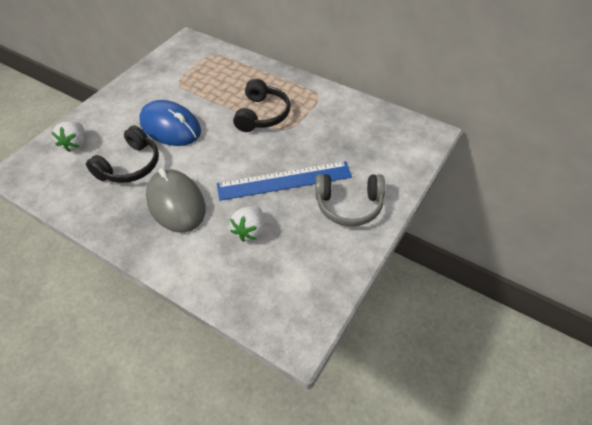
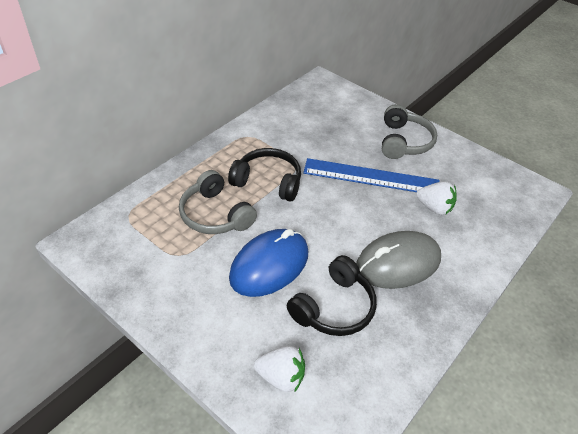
camera: 85 degrees left, 5 degrees down
(130, 166) = (334, 307): black headphones -> black headphones turned 90 degrees clockwise
(219, 92) = (215, 215): none -> grey headphones
(284, 180) = (371, 177): blue ruler -> blue ruler turned 75 degrees counterclockwise

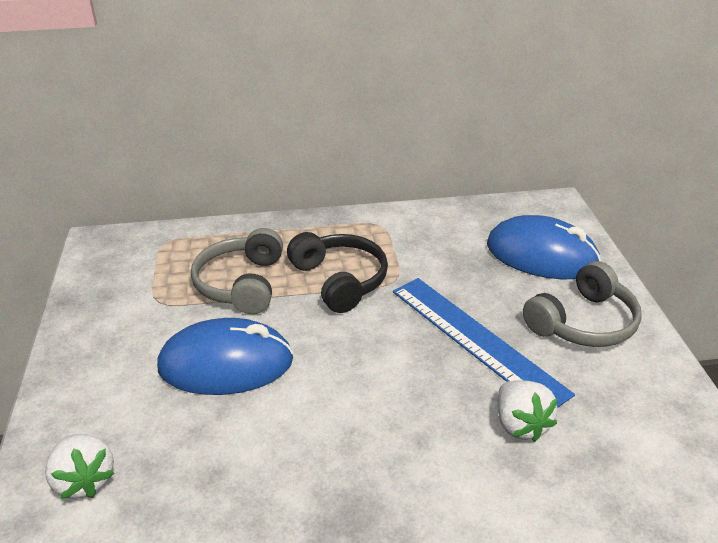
camera: 45 degrees right, 10 degrees down
(334, 307) = (232, 452): black headphones -> none
(348, 114) = (542, 255): none -> blue mouse
(398, 263) = (375, 457): grey mouse -> none

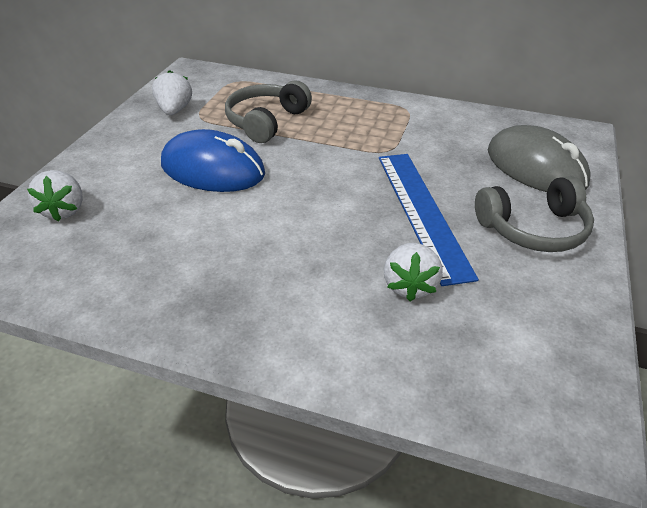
camera: 25 degrees right, 5 degrees up
(121, 302) = (174, 110): none -> white strawberry
(340, 280) = (342, 139): black headphones -> none
(542, 255) = (535, 167): blue mouse -> grey mouse

